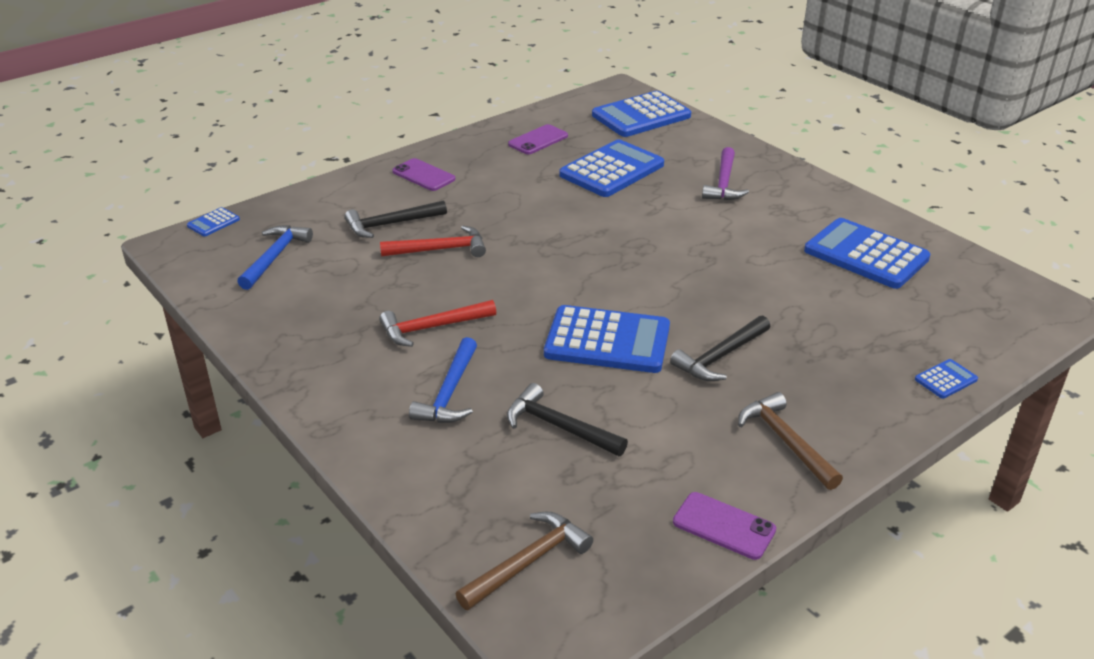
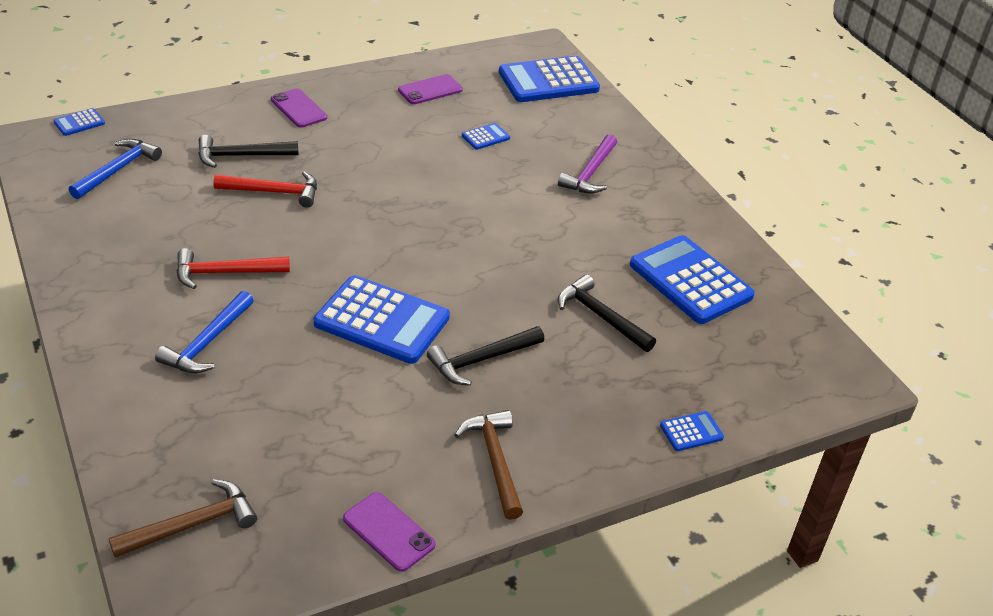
camera: 10 degrees right, 5 degrees up
(559, 426) = (290, 398): black hammer -> black hammer (601, 316)
(612, 170) = (485, 137): blue calculator -> blue calculator, size x0.44

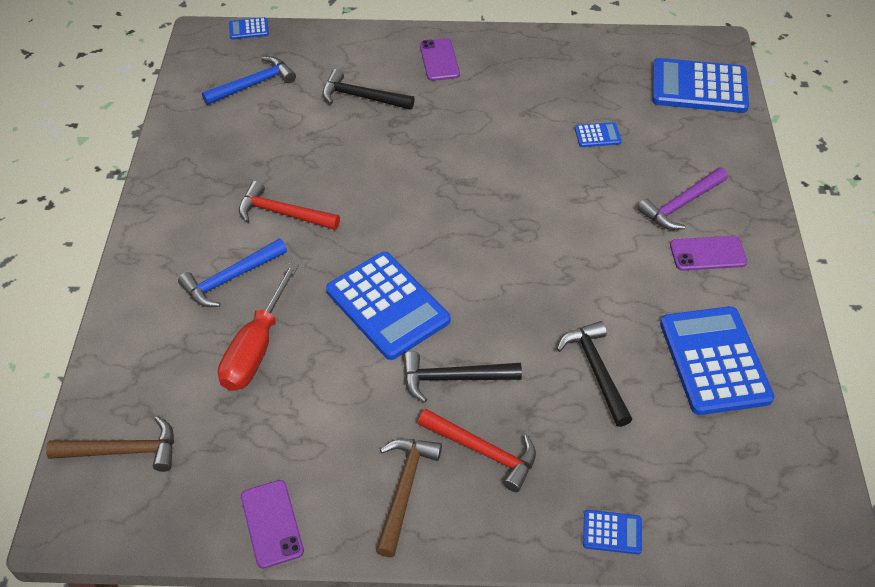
camera: 30 degrees right, 10 degrees up
(274, 192) = (369, 143): red hammer -> red hammer (483, 452)
(274, 392) = (256, 347): none -> red screwdriver
(430, 90) = (573, 69): purple phone -> purple phone (707, 253)

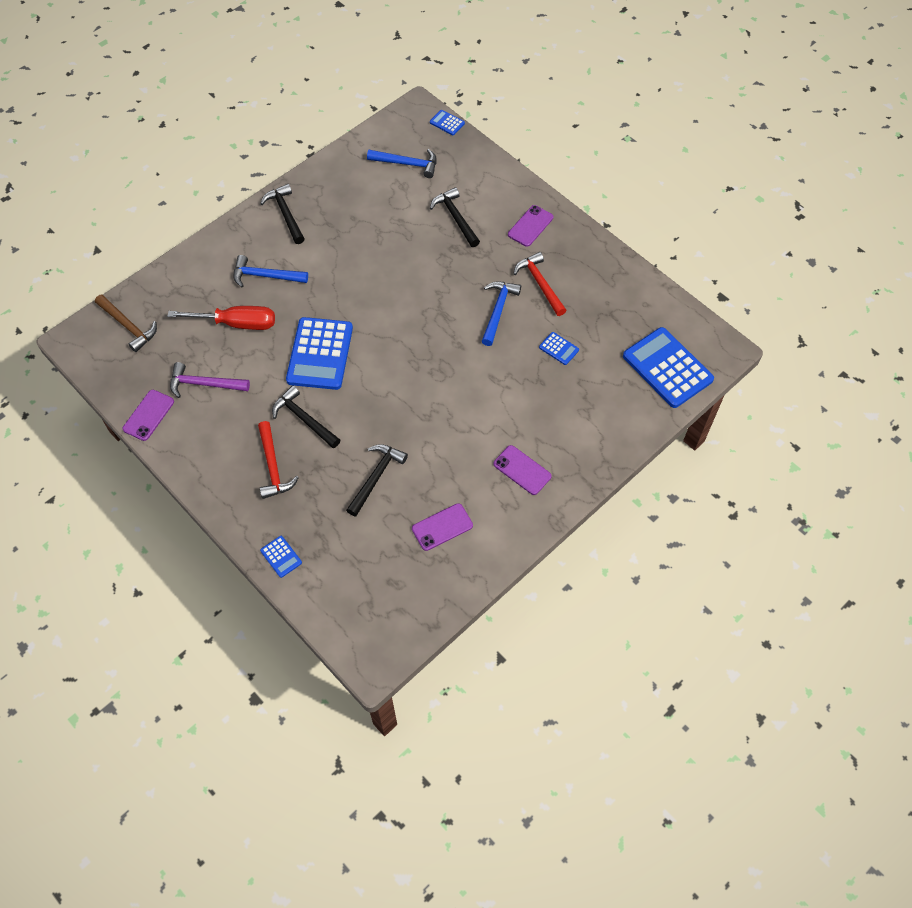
camera: 45 degrees right, 10 degrees up
(178, 207) = (286, 214): none -> black hammer
(256, 347) = (236, 323): red screwdriver -> red screwdriver turned 150 degrees counterclockwise
(283, 213) = (331, 258): red hammer -> red hammer (540, 284)
(405, 489) = (218, 452): brown hammer -> none
(505, 143) = (498, 311): none -> blue hammer
(680, 204) = (548, 430): purple hammer -> purple hammer (204, 384)
(714, 361) = (442, 527): blue calculator -> purple phone

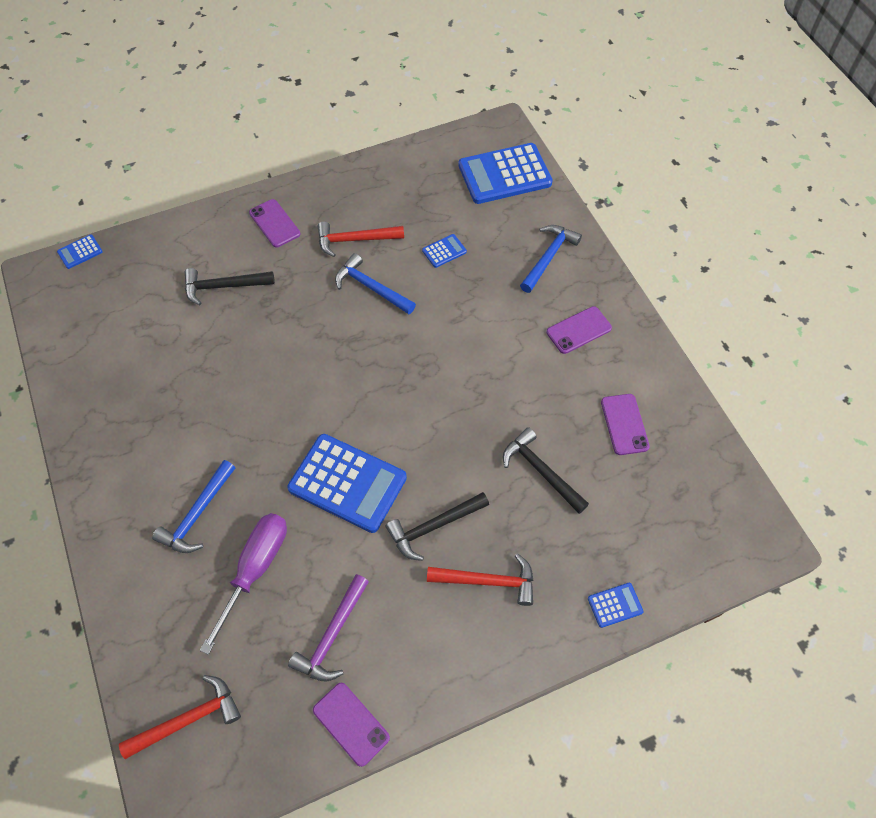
camera: 70 degrees left, 0 degrees up
(128, 326) = (189, 719): brown hammer -> red hammer
(236, 323) = (255, 570): red screwdriver -> purple screwdriver
(286, 214) = (111, 463): black hammer -> none
(407, 164) = (116, 309): blue hammer -> blue hammer (549, 257)

